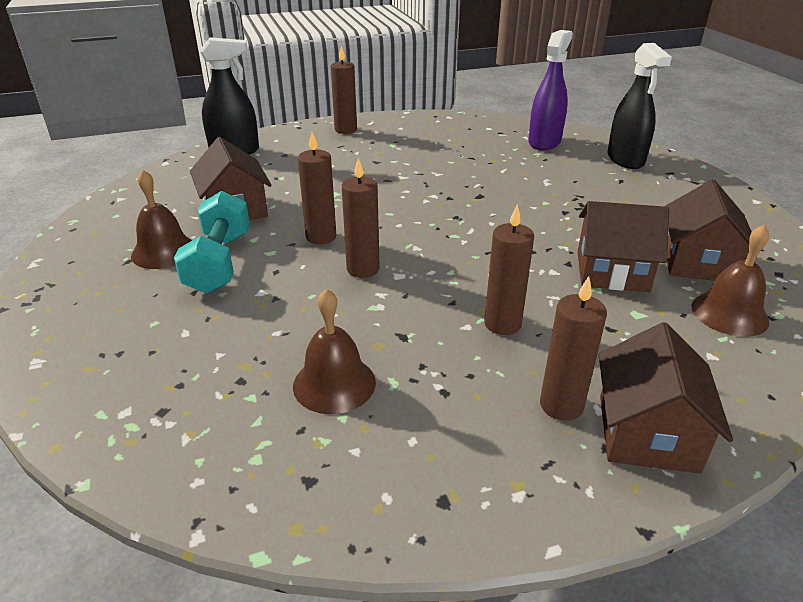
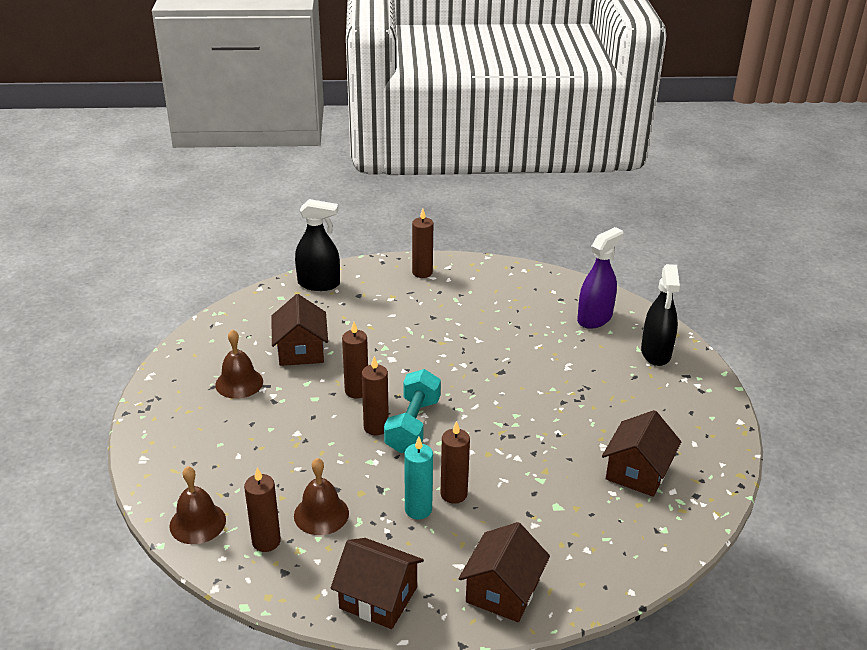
camera: 15 degrees right, 0 degrees up
(219, 263) = (275, 401): turquoise dumbbell -> turquoise dumbbell (413, 425)
(467, 351) = (418, 509): none -> turquoise candle
(561, 405) = (459, 561): brown candle -> brown candle (266, 541)
(612, 271) = (562, 467): brown house -> brown house (378, 598)
(729, 313) = (626, 520): brown bell -> brown bell (197, 523)

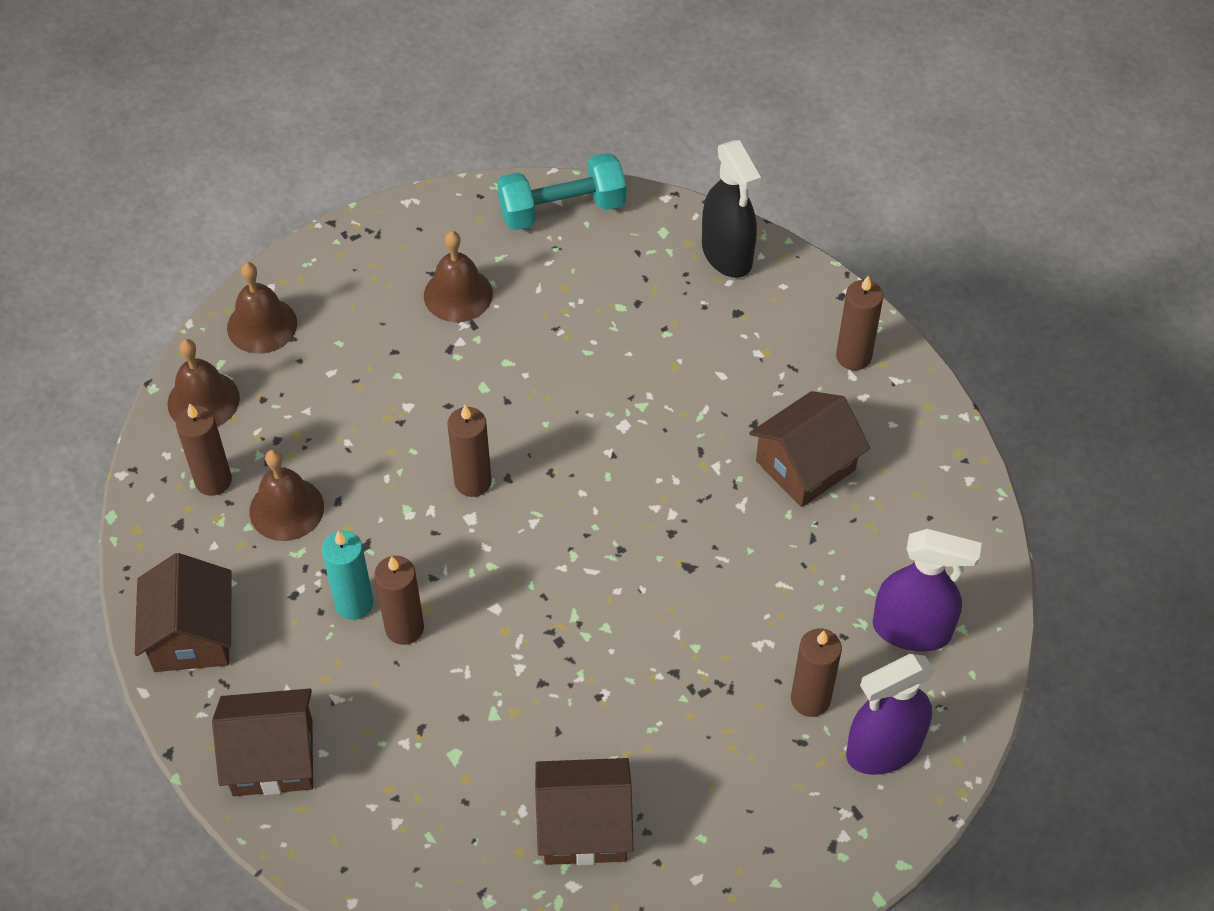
camera: 60 degrees right, 20 degrees up
(168, 472) = (262, 325): none -> brown bell
(301, 350) = (567, 319): brown house -> brown house (805, 465)
(356, 391) = (528, 423): brown candle -> brown candle (810, 699)
(413, 425) = (503, 520): turquoise dumbbell -> turquoise dumbbell (562, 209)
(656, 353) = (883, 749): black spray bottle -> purple spray bottle

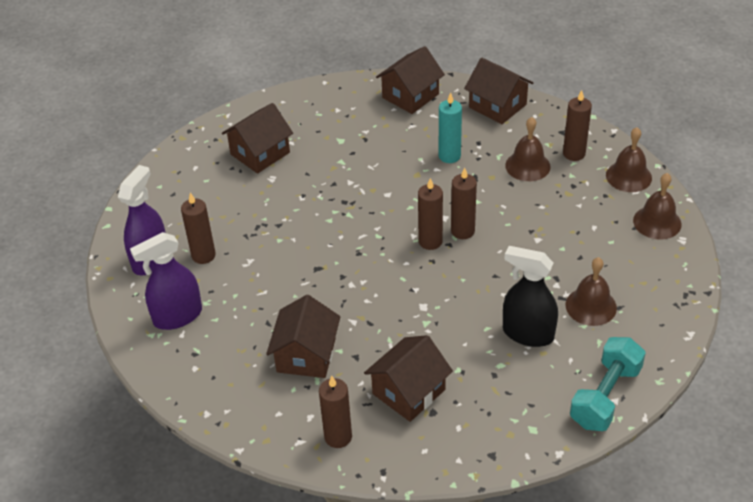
camera: 140 degrees right, 10 degrees down
(404, 628) = (416, 162): brown candle -> brown candle (430, 241)
(727, 254) = (479, 444): black spray bottle -> black spray bottle (528, 333)
(739, 348) = (408, 392): none -> brown house

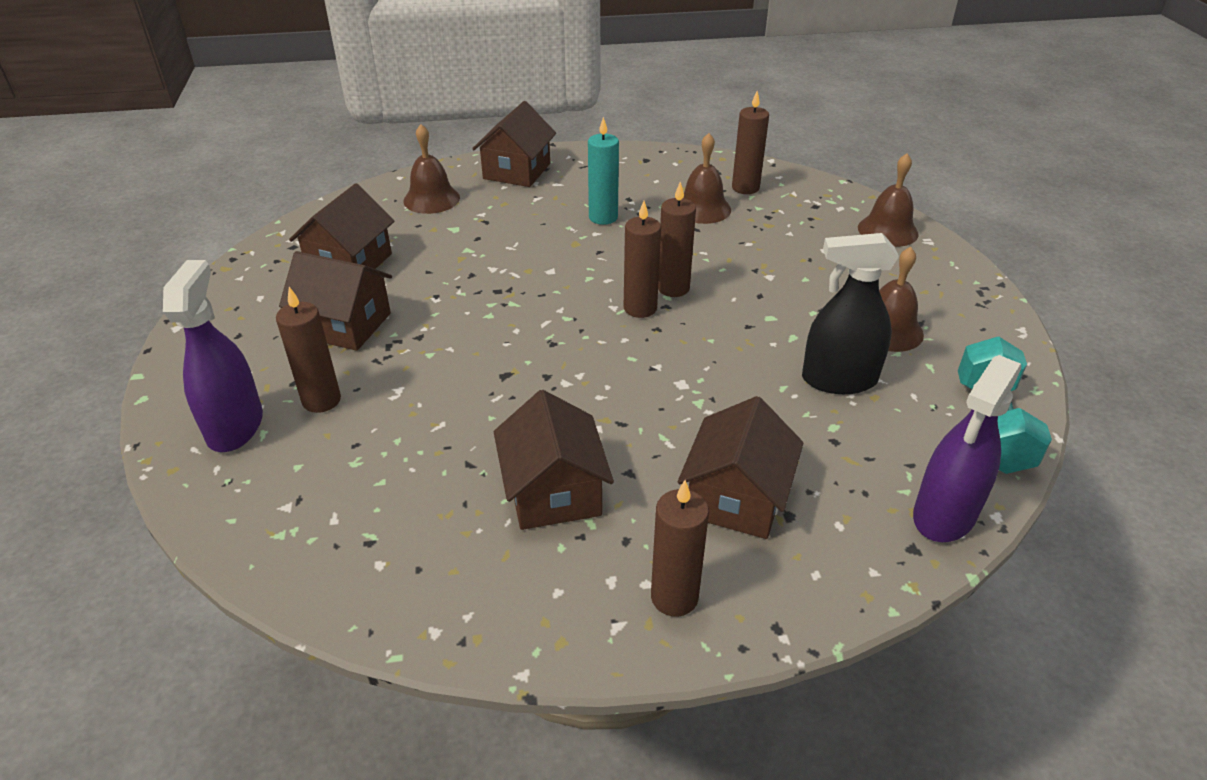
camera: 25 degrees left, 5 degrees down
(177, 316) = (315, 494): purple spray bottle -> purple spray bottle (944, 515)
(497, 106) = (626, 162): brown house -> brown house (345, 325)
(628, 176) = (821, 196): brown bell -> brown bell (431, 199)

